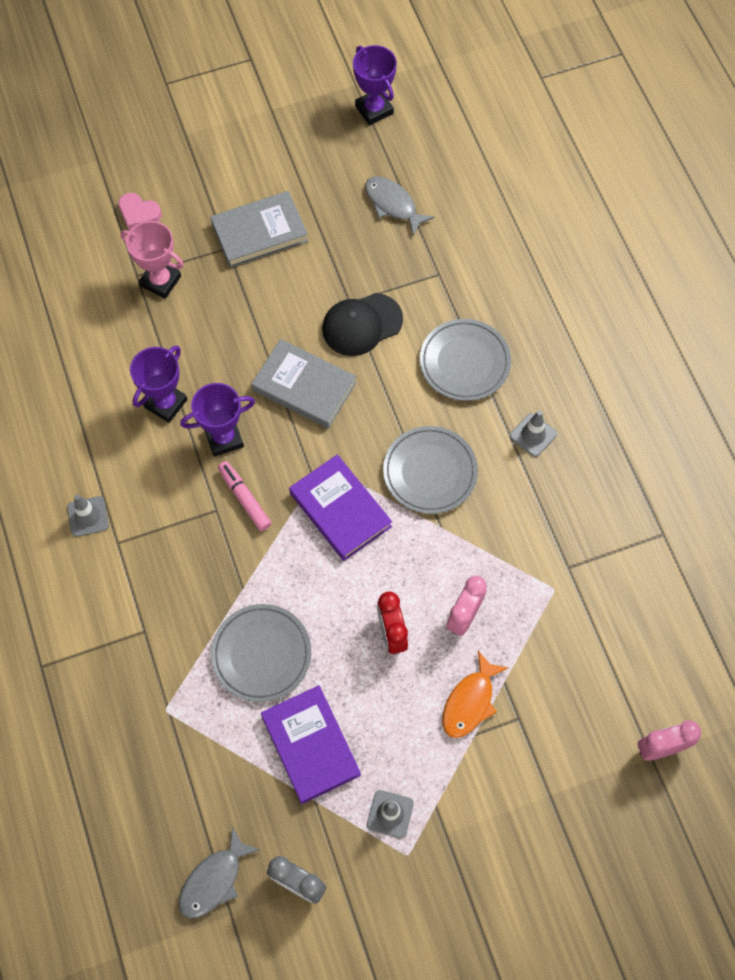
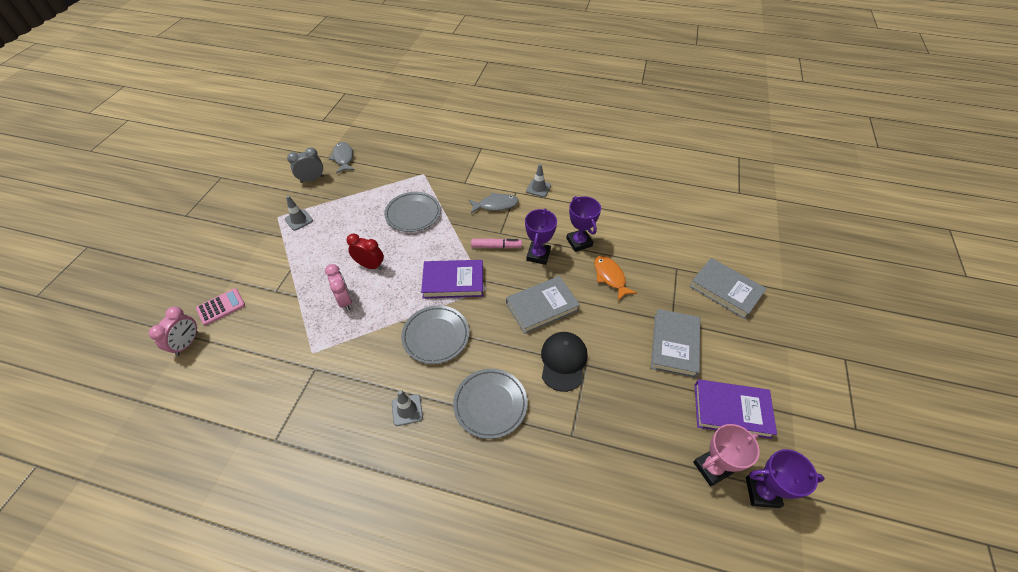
camera: 125 degrees right, 15 degrees down
(139, 213) = (725, 290): pink heart -> grey book
(160, 281) = (665, 277): pink trophy -> pink trophy (712, 468)
(310, 745) = (356, 209): purple book -> purple book (731, 410)
(393, 204) = (653, 444): grey fish -> grey fish (496, 205)
(470, 702) = (305, 276): orange fish -> orange fish (610, 277)
(591, 764) = (221, 307): none -> pink calculator

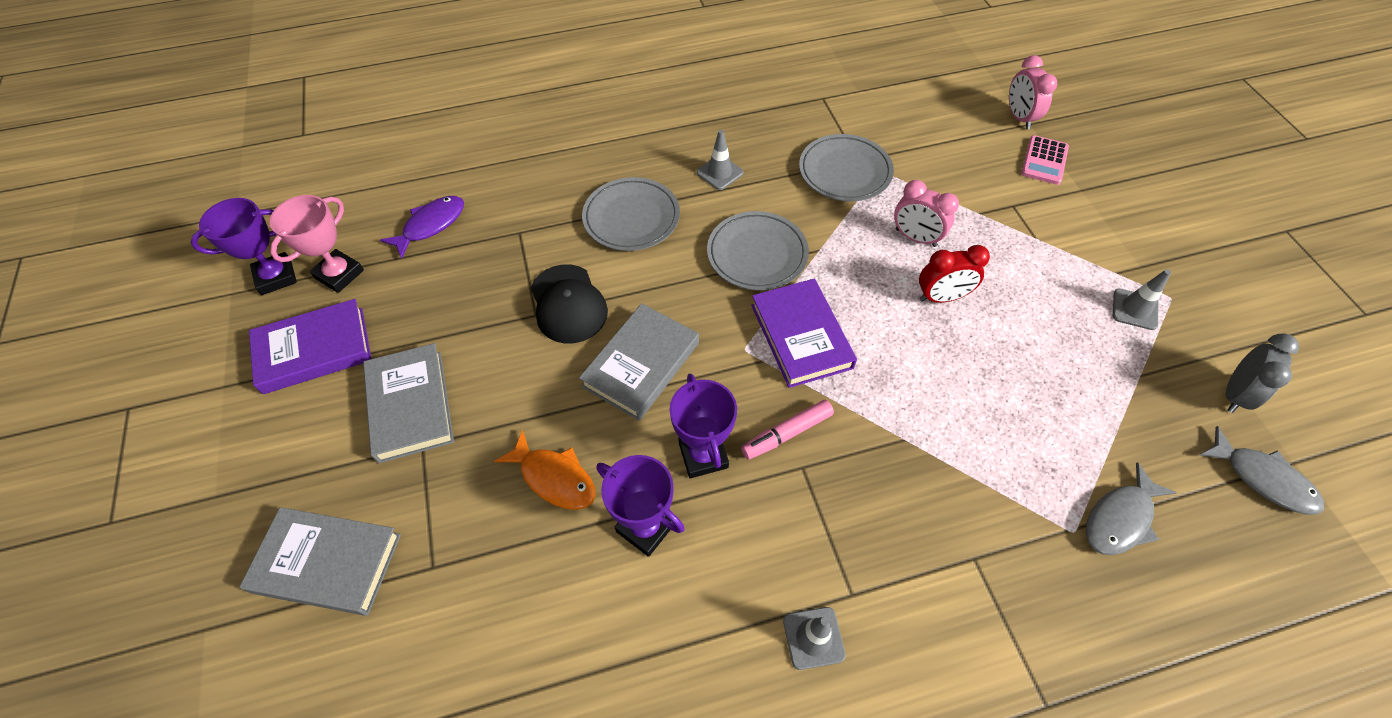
camera: 150 degrees right, 5 degrees up
(413, 214) = (984, 421): grey plate -> grey plate (844, 172)
(453, 281) = (801, 336): purple book -> purple book turned 75 degrees counterclockwise
(496, 205) = (862, 531): grey fish -> grey fish (1120, 519)
(634, 480) = (431, 225): none -> purple fish

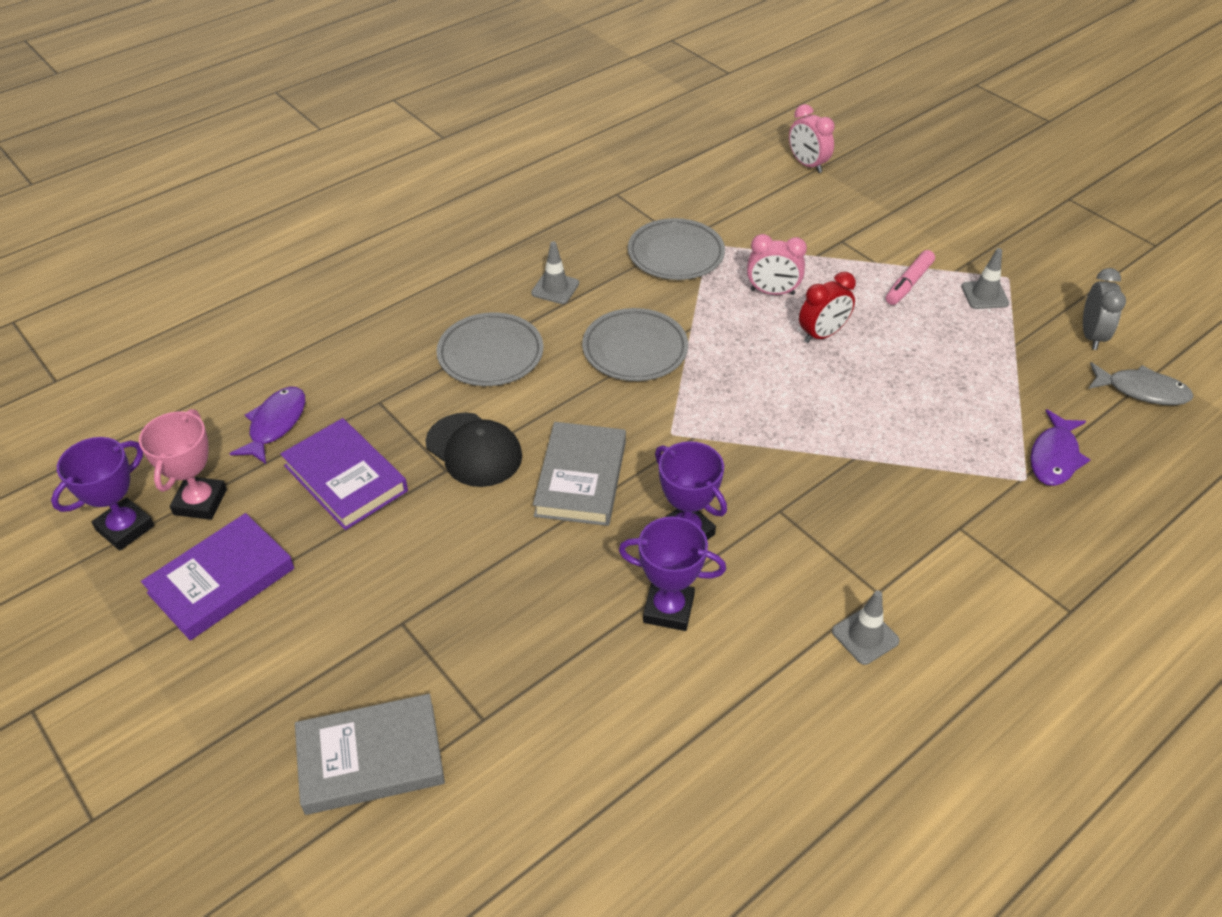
camera: 25 degrees left, 10 degrees down
(410, 405) = (366, 593): grey book -> none
(554, 478) = (556, 601): orange fish -> none
(786, 434) = (750, 489): pink marker -> pink marker (908, 284)
(801, 336) = (717, 405): purple book -> purple book (346, 478)
(1044, 161) = (848, 196): pink calculator -> none
(1120, 519) = (1054, 457): grey fish -> purple fish

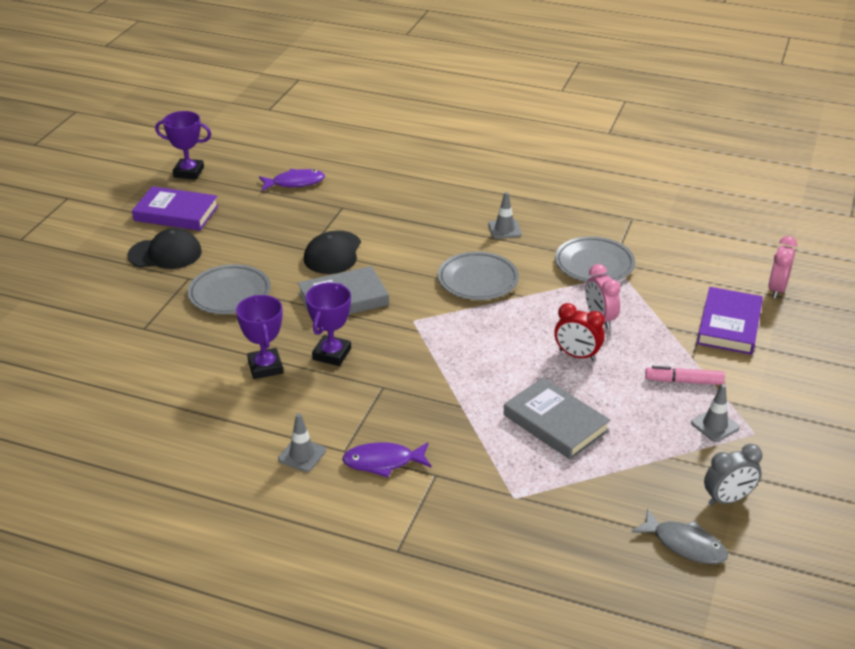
camera: 60 degrees right, 10 degrees down
(200, 502) = (222, 185): pink trophy -> none
(316, 630) = (165, 254): none -> black cap
(346, 478) = (275, 220): purple book -> purple book (729, 325)
(371, 758) = (98, 302): grey book -> grey book (555, 423)
(490, 354) = (418, 228): grey plate -> grey plate (230, 293)
(1054, 457) = (554, 508): purple fish -> purple fish (383, 462)
(1142, 391) = (685, 544): grey fish -> grey fish turned 45 degrees counterclockwise

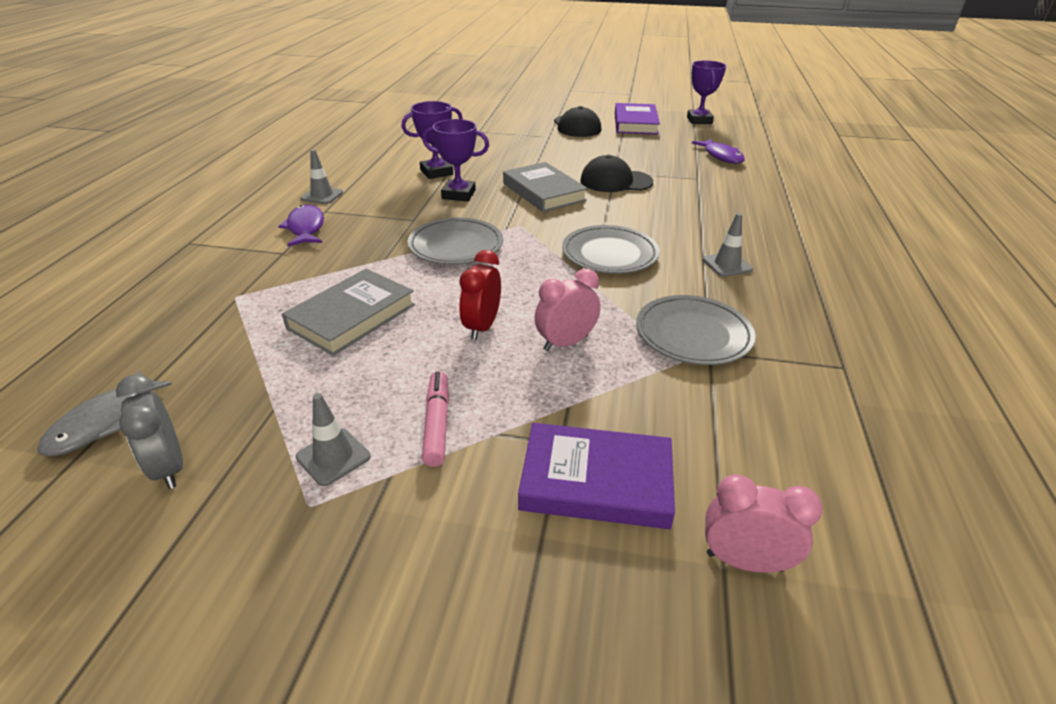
camera: 80 degrees right, 0 degrees up
(230, 293) = (533, 151): grey plate -> grey plate (456, 246)

